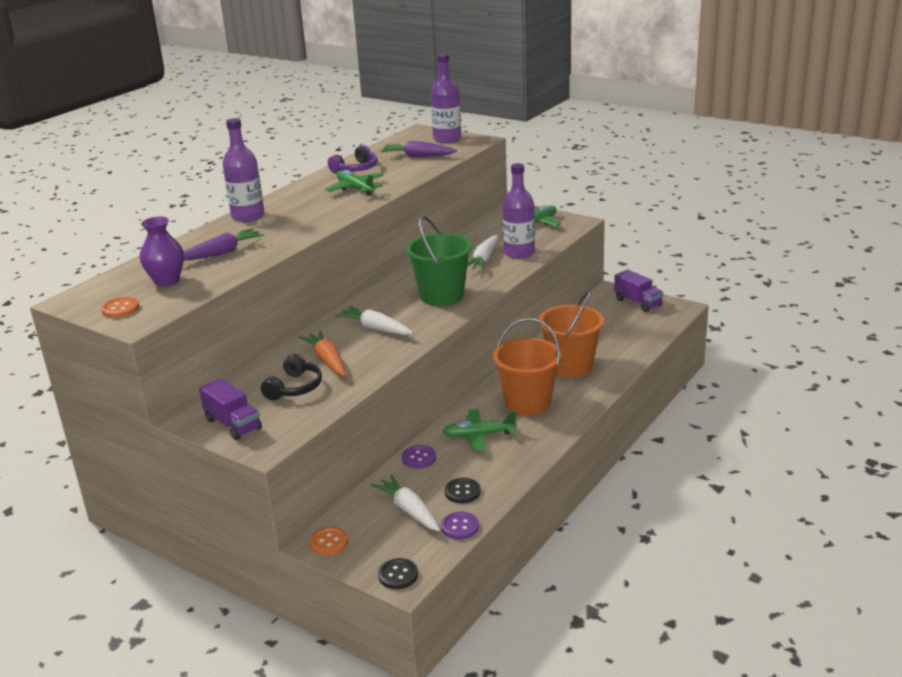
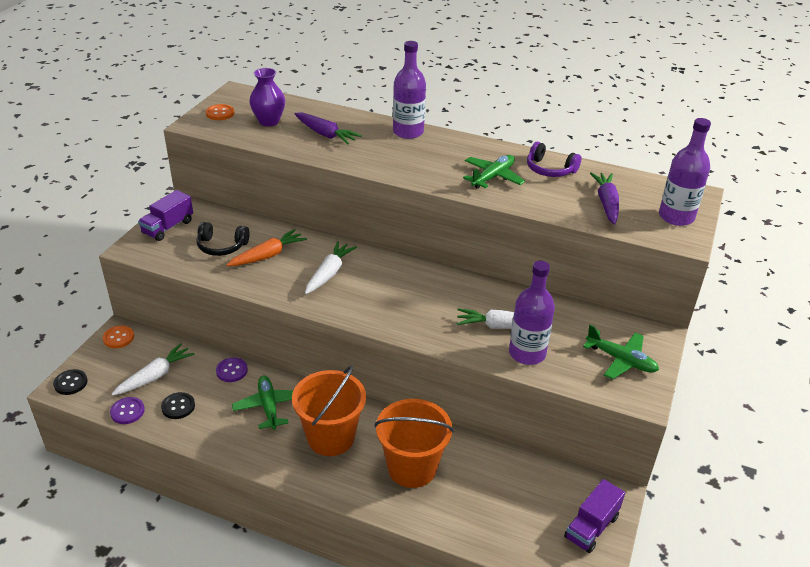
camera: 75 degrees right, 10 degrees up
(441, 296) = (404, 306): green bucket -> none

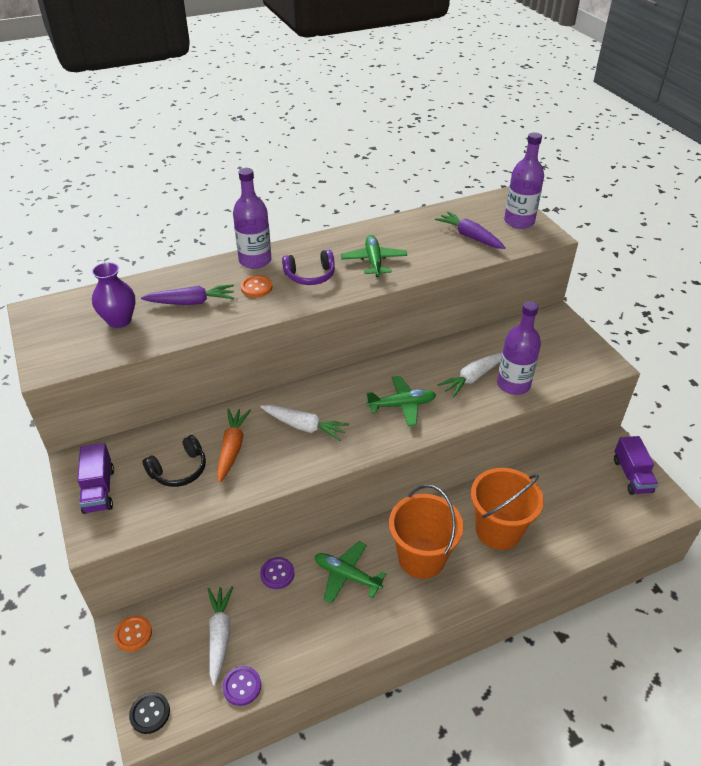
camera: 45 degrees left, 5 degrees up
(178, 406) = (278, 641): black button -> none
(220, 113) = (56, 341): orange button -> orange button (256, 287)
(329, 273) = (304, 426): white carrot -> white carrot turned 135 degrees clockwise
(550, 169) = (399, 232): purple headphones -> purple headphones (310, 276)
(621, 360) = (564, 348): green plane -> green plane (401, 405)

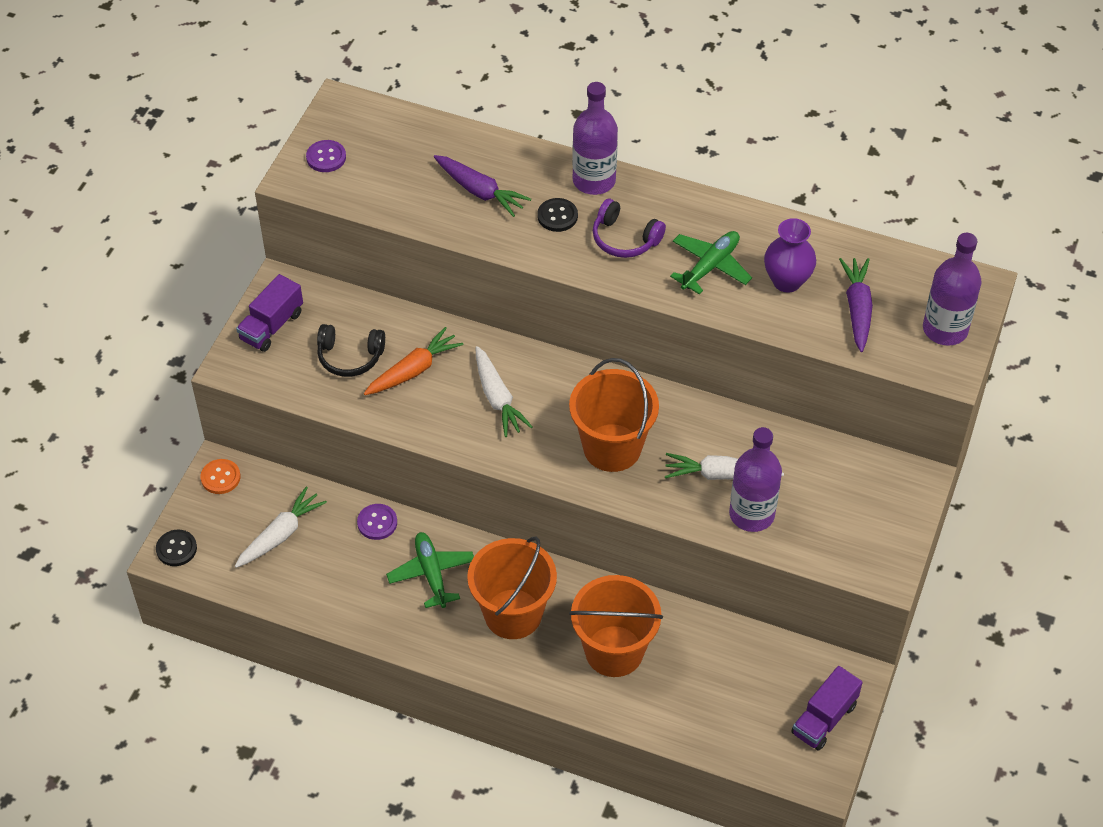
camera: 45 degrees right, 10 degrees up
(119, 320) = (398, 168): purple vase -> purple vase (787, 281)
(242, 686) = (257, 587): purple button -> purple button (326, 157)
(256, 287) = (557, 216): orange button -> black button
(401, 405) = (612, 448): green plane -> orange bucket

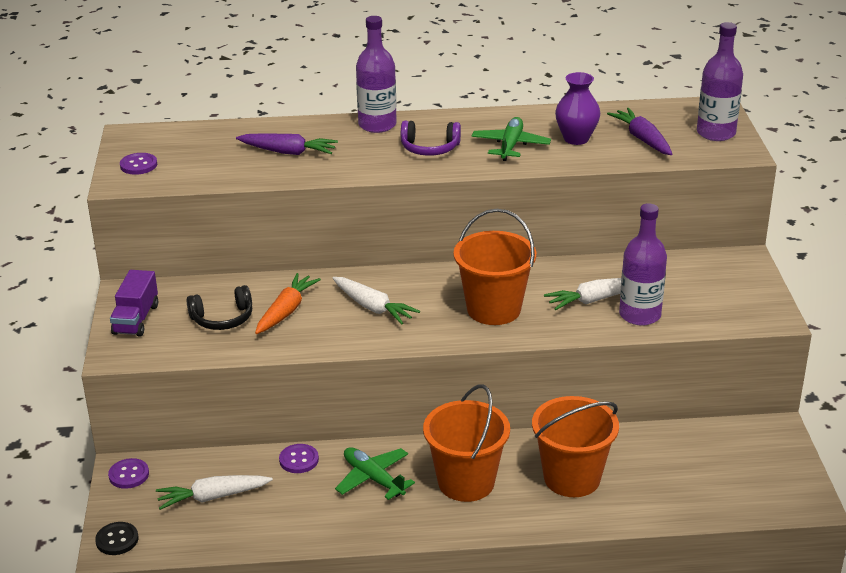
camera: 25 degrees left, 20 degrees down
(220, 477) = (129, 475): orange button -> purple button
(280, 535) = (213, 497): white carrot -> white carrot turned 120 degrees counterclockwise
(557, 216) = (364, 150): black button -> none
(824, 719) = (777, 463): purple truck -> none

